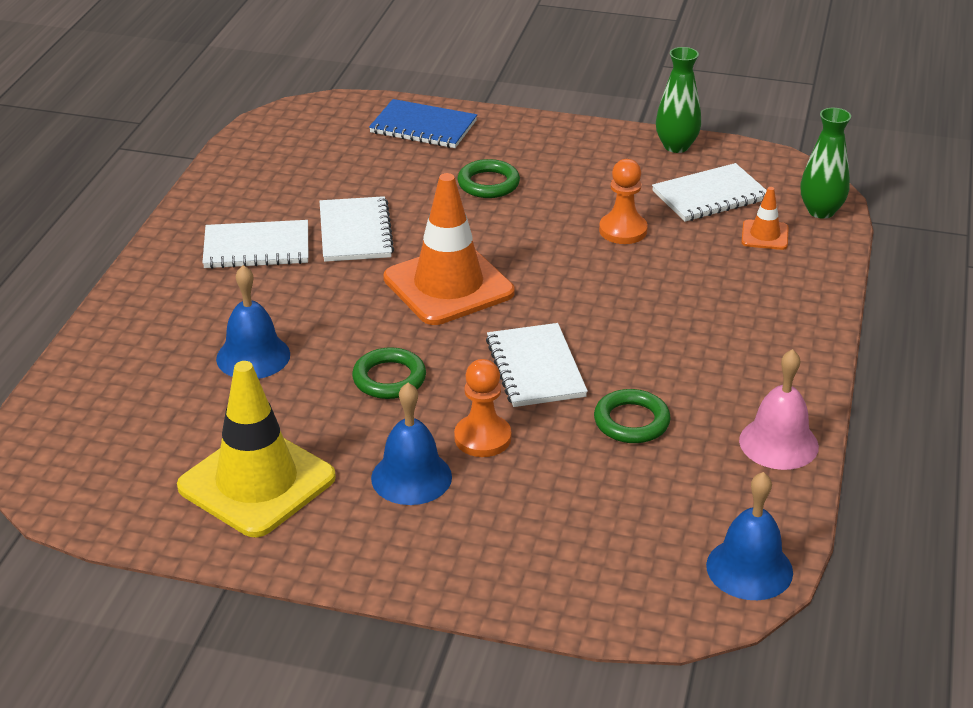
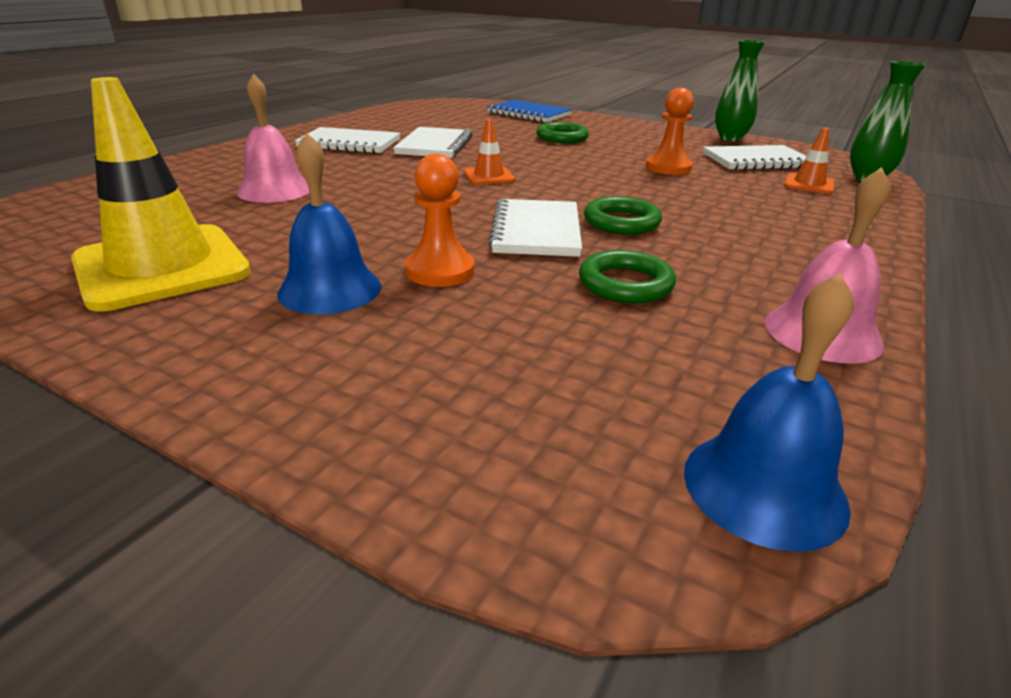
camera: 15 degrees right, 5 degrees down
(253, 356) = (275, 190): blue bell -> pink bell
(389, 378) = (382, 218): green ring -> green ring (621, 222)
(448, 285) = (489, 176): orange traffic cone -> orange traffic cone, size x0.46

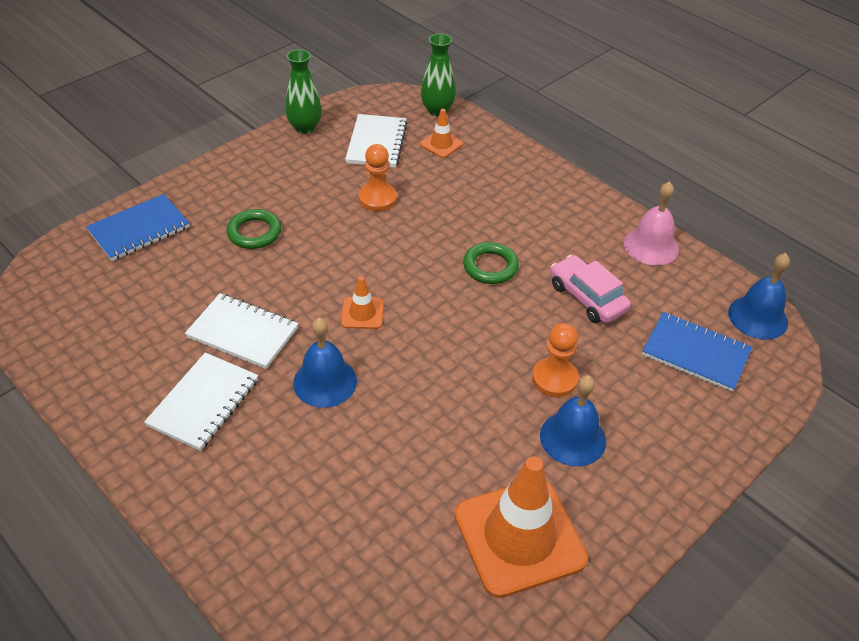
camera: 75 degrees left, 15 degrees up
(162, 267) = (519, 537): yellow traffic cone -> orange traffic cone
(275, 190) = (354, 470): pink bell -> none
(387, 172) = (325, 382): none -> blue bell
(536, 231) = (497, 315): white notebook -> none
(572, 393) = (695, 353): none -> blue notebook
(625, 284) = (587, 297): green ring -> pink car

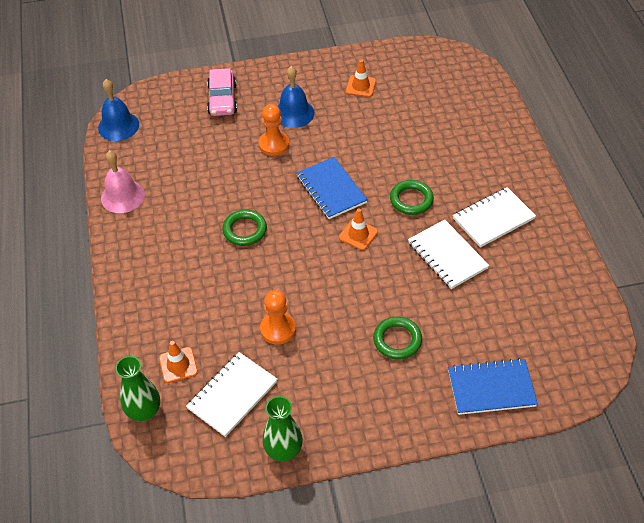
camera: 145 degrees left, 5 degrees up
(325, 382) = (411, 200): blue bell -> green ring
(519, 537) = (360, 86): orange traffic cone -> orange traffic cone, size x0.46
(587, 297) = (204, 181): pink car -> pink car (222, 99)
(695, 353) = (179, 123): blue notebook -> blue notebook (331, 189)

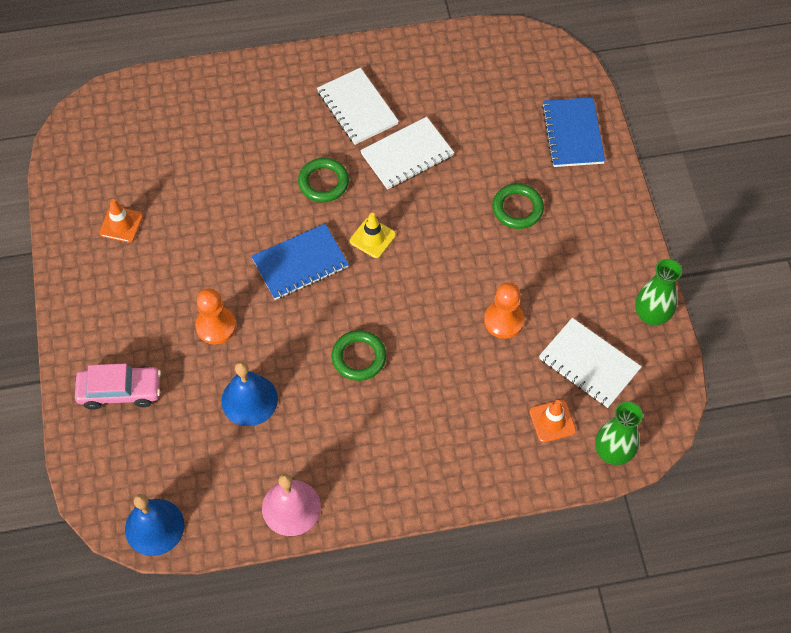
camera: 90 degrees left, 10 degrees up
(294, 113) = (161, 303): blue bell -> blue bell (249, 400)
(358, 234) = (372, 238): orange traffic cone -> yellow traffic cone

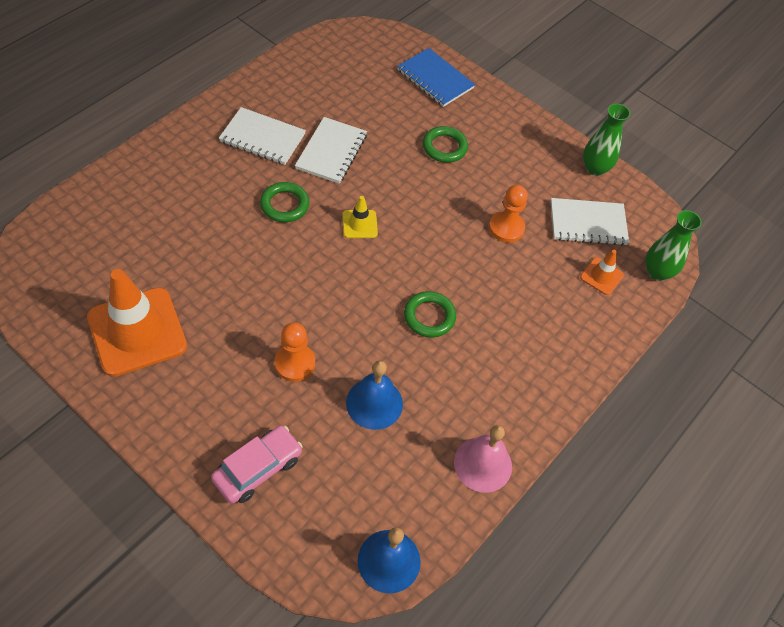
camera: 45 degrees left, 5 degrees down
(121, 224) = (137, 331): orange traffic cone -> orange traffic cone, size x2.19
(300, 263) = (320, 274): blue notebook -> none

